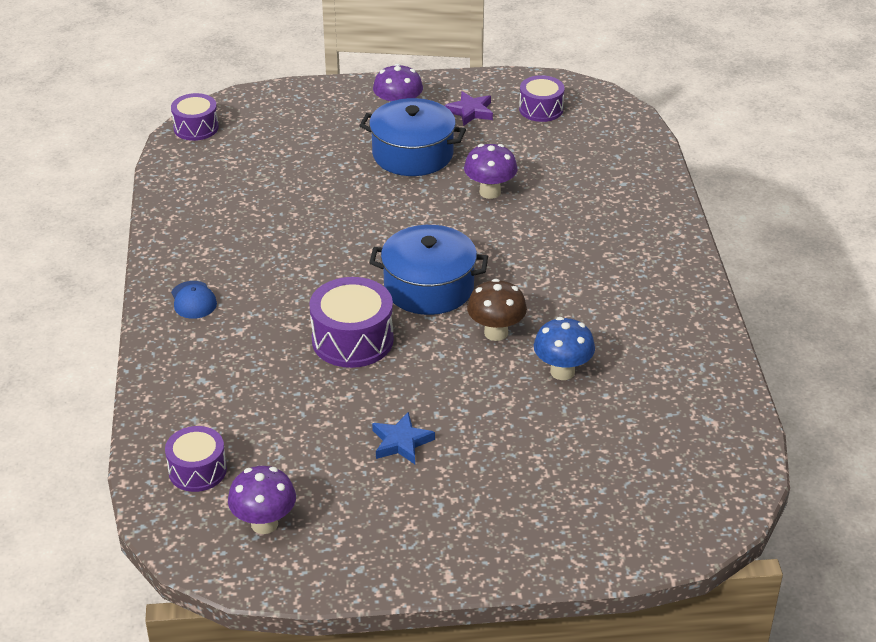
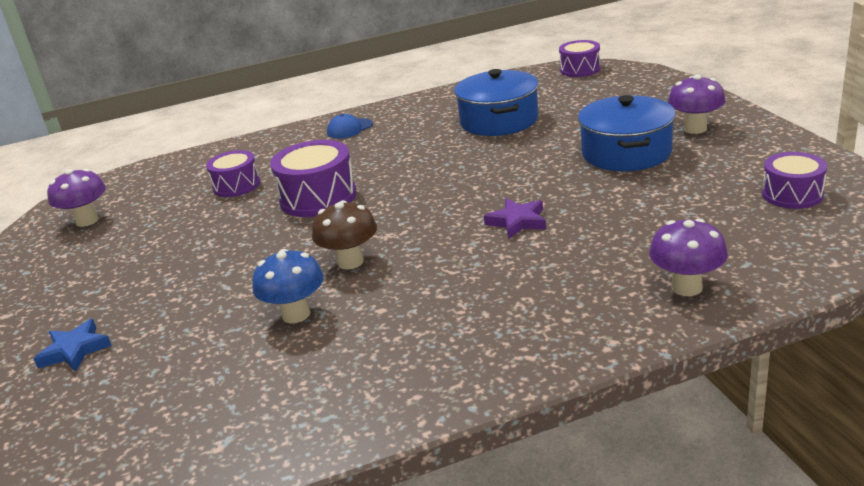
camera: 80 degrees right, 10 degrees down
(197, 470) = (150, 182): purple drum -> purple drum (236, 185)
(401, 442) = (181, 252): blue star -> blue star (75, 350)
(429, 287) = (410, 212): blue pot -> blue pot (499, 121)
(470, 112) = (737, 160): purple star -> purple star (517, 222)
(490, 192) = (594, 204): purple mushroom -> purple mushroom (686, 287)

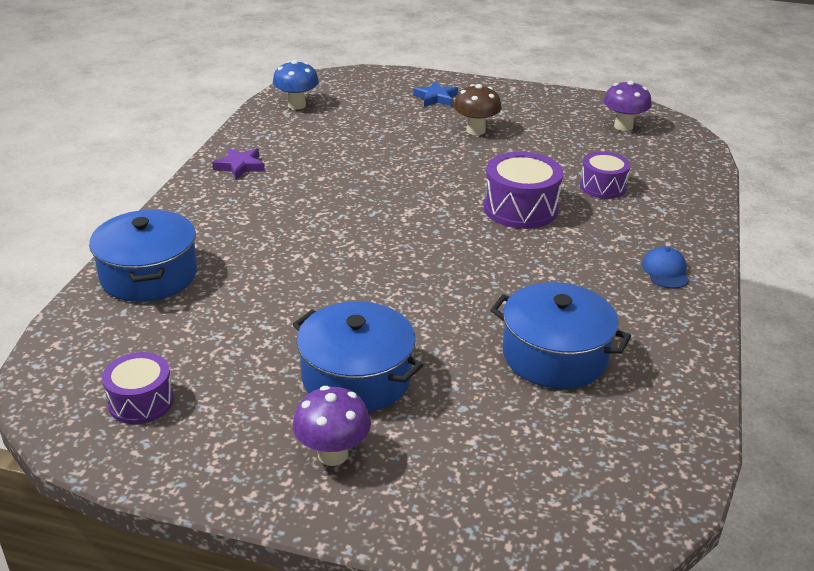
camera: 120 degrees right, 5 degrees up
(296, 314) = (363, 155): blue mushroom -> blue mushroom (297, 105)
(350, 262) = (395, 188): brown mushroom -> brown mushroom (475, 130)
(517, 222) = (337, 263): purple star -> purple star (240, 166)
(580, 69) = (647, 509): purple drum -> none
(686, 287) = (149, 275): purple mushroom -> blue pot

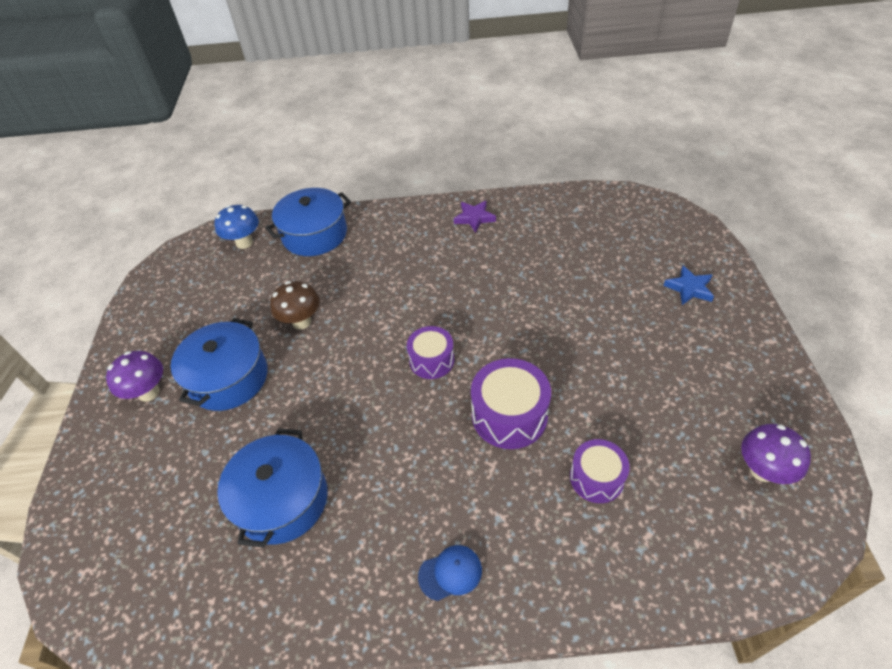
camera: 75 degrees right, 15 degrees up
(141, 401) = (188, 286): purple drum -> purple drum (431, 360)
(297, 105) = (596, 208): blue mushroom -> blue mushroom (244, 243)
(475, 130) = (643, 338): brown mushroom -> brown mushroom (301, 322)

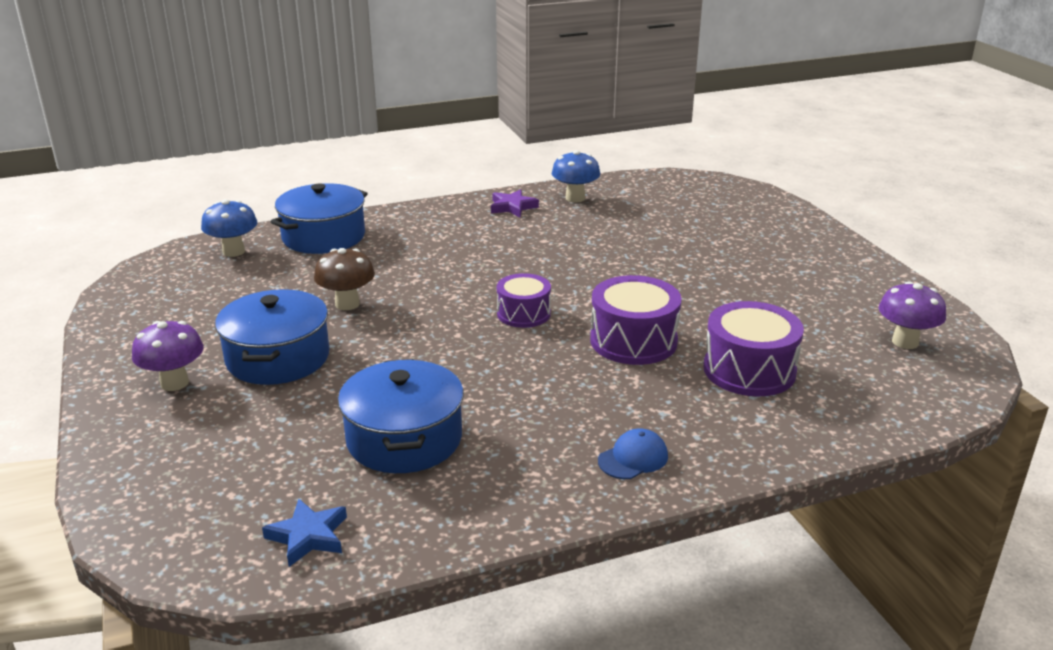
camera: 20 degrees left, 20 degrees down
(531, 213) = (575, 198): none -> blue mushroom
(596, 478) = (749, 370): purple drum -> purple drum, size x1.55
(689, 288) = (770, 233): blue star -> blue star (308, 536)

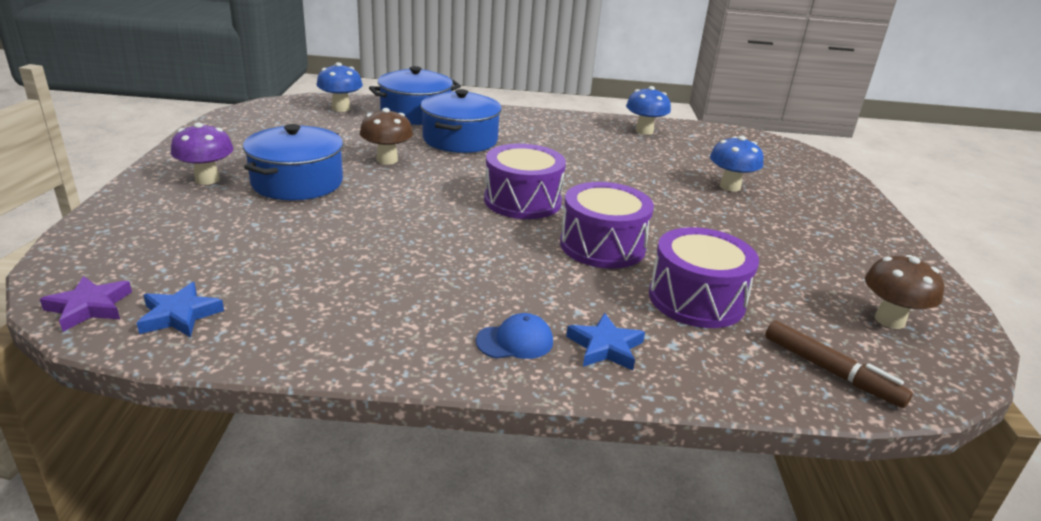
camera: 20 degrees right, 0 degrees up
(404, 439) = (331, 265): blue pot -> blue pot (460, 139)
(512, 207) = (584, 126): purple star -> purple star (89, 307)
(523, 314) = (522, 201): purple drum -> purple drum, size x1.55
(698, 243) = (730, 187): none -> blue mushroom
(709, 439) = (605, 347): none -> blue star
(890, 402) = (830, 371): none -> brown marker
(905, 342) = (889, 320): purple mushroom -> brown mushroom

